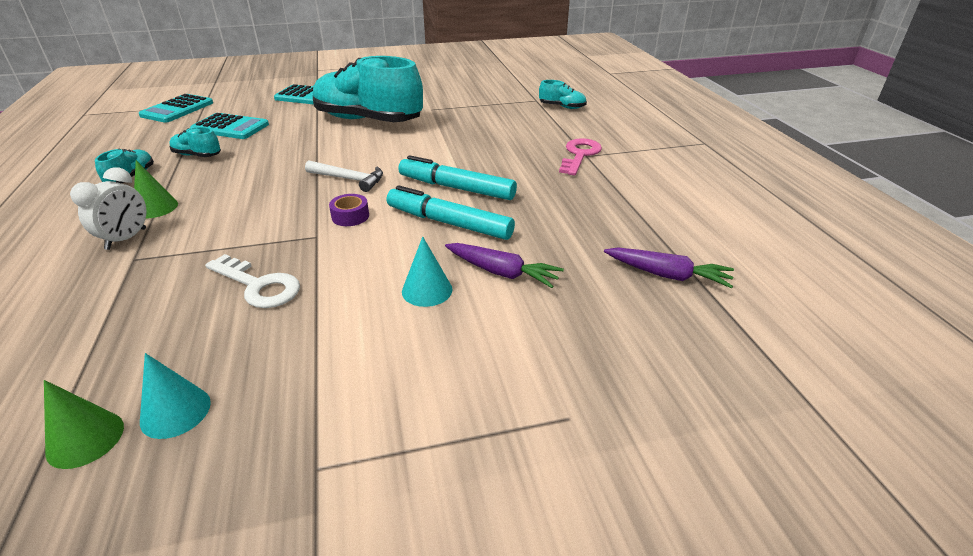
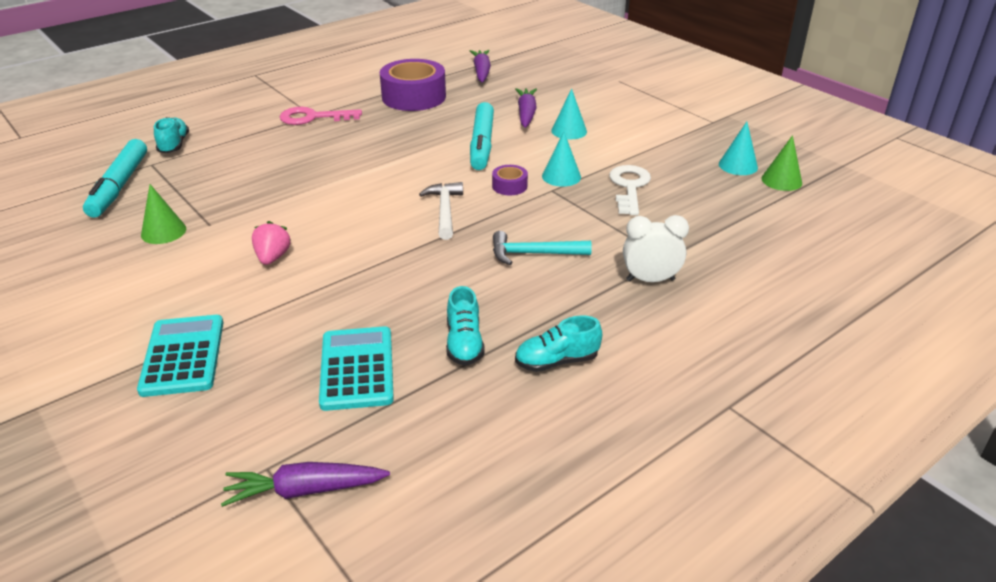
camera: 115 degrees left, 0 degrees up
(155, 207) = (593, 297): green cone -> green cone (163, 232)
(177, 109) = (306, 490): turquoise calculator -> purple carrot
(240, 200) = (534, 254): none -> turquoise hammer
(332, 249) = (561, 176): none -> turquoise cone
(368, 120) = (273, 257): turquoise shoe -> pink strawberry
(456, 188) = (421, 155): turquoise marker -> turquoise marker (119, 186)
(602, 210) = (414, 97): none -> purple tape

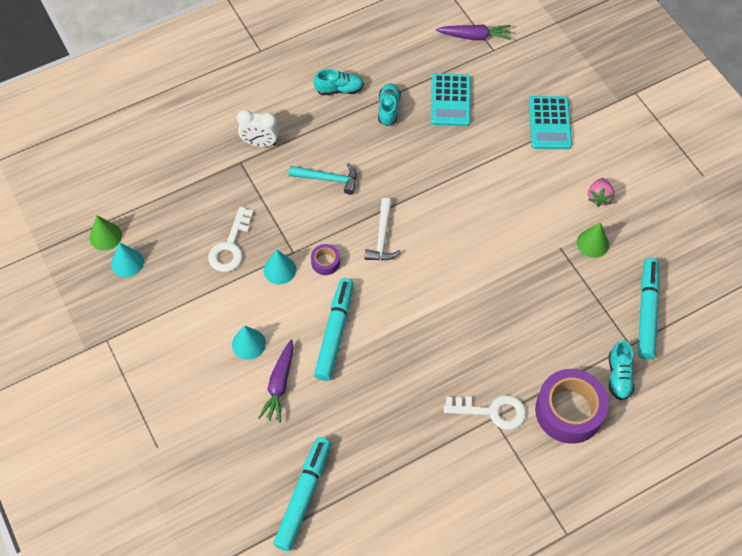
camera: 170 degrees left, 25 degrees up
(273, 257) = (508, 202): pink strawberry -> pink strawberry (599, 197)
(313, 117) = (492, 411): pink key -> white key
(414, 97) = (387, 442): purple tape -> purple tape (569, 411)
(481, 72) = (303, 496): purple carrot -> turquoise marker

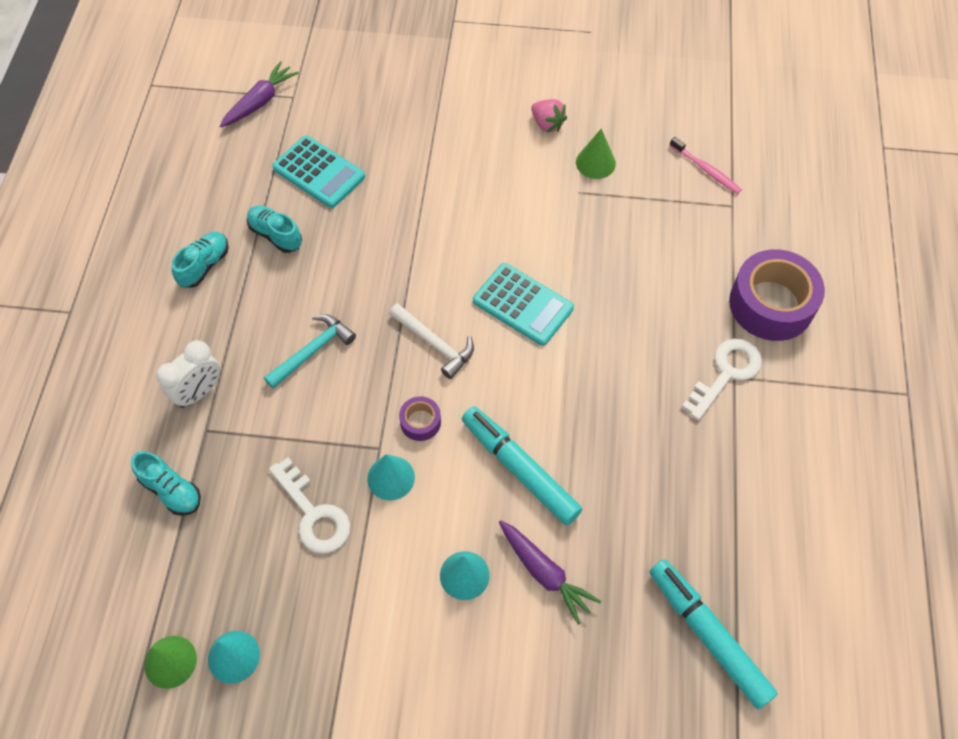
camera: 55 degrees left, 0 degrees up
(550, 123) = (426, 108): turquoise calculator -> turquoise calculator (523, 304)
(619, 376) = (760, 237): turquoise shoe -> turquoise shoe (171, 490)
(646, 312) = (706, 169): turquoise marker -> pink toothbrush

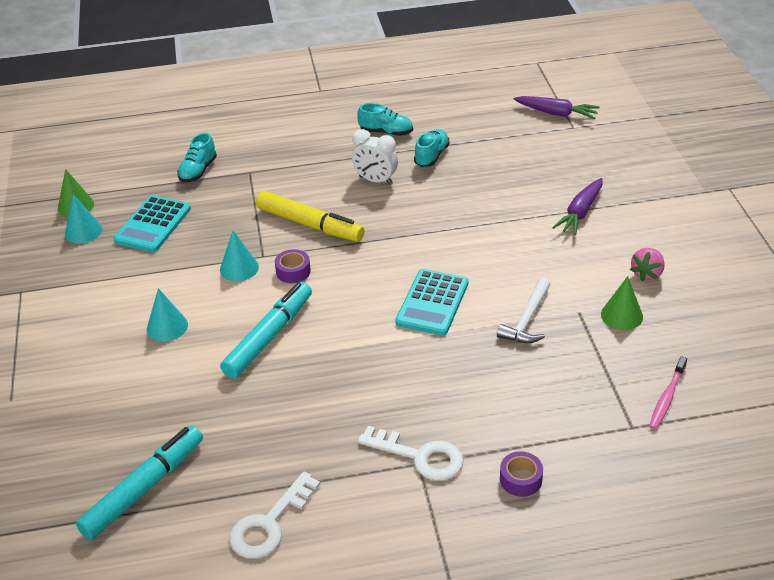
camera: 75 degrees right, 20 degrees down
(199, 392) = (278, 160): white clock -> white clock (375, 180)
(313, 351) = (335, 201): turquoise hammer -> none
(313, 513) = (198, 238): white key -> white key (269, 523)
(319, 172) = (505, 160): turquoise calculator -> turquoise calculator (153, 225)
(343, 386) = (310, 224): none -> yellow marker
(435, 344) = (369, 261): white hammer -> white hammer (527, 320)
(544, 573) = (179, 371): purple carrot -> purple carrot (580, 212)
(771, 304) = (520, 479): purple tape -> purple tape, size x0.46

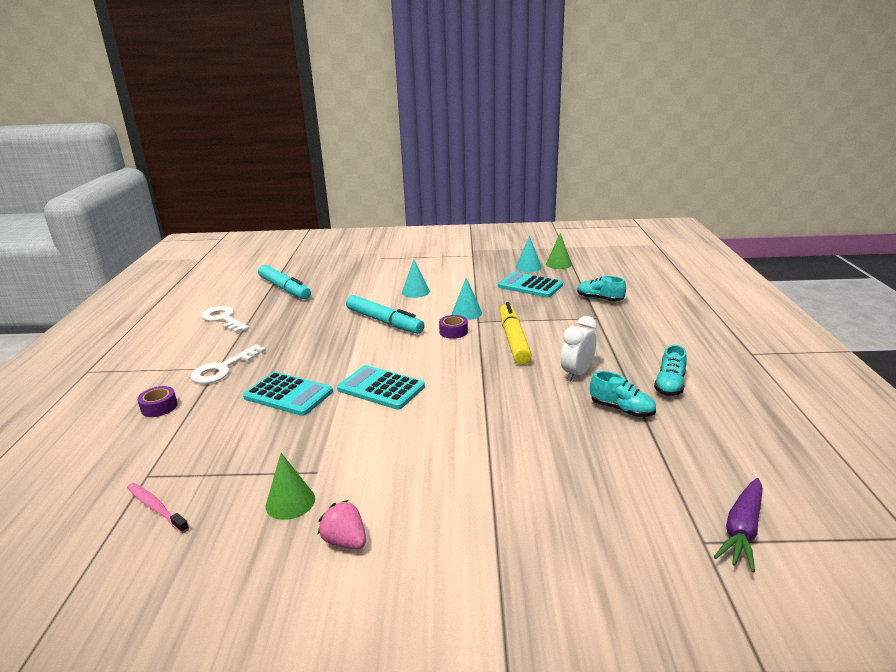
camera: 100 degrees right, 15 degrees down
(310, 224) = (513, 340): yellow marker -> yellow marker turned 135 degrees clockwise
(463, 372) = (288, 394): none -> turquoise calculator
(527, 320) = (326, 436): white hammer -> none
(580, 212) = (487, 507): purple carrot -> none

